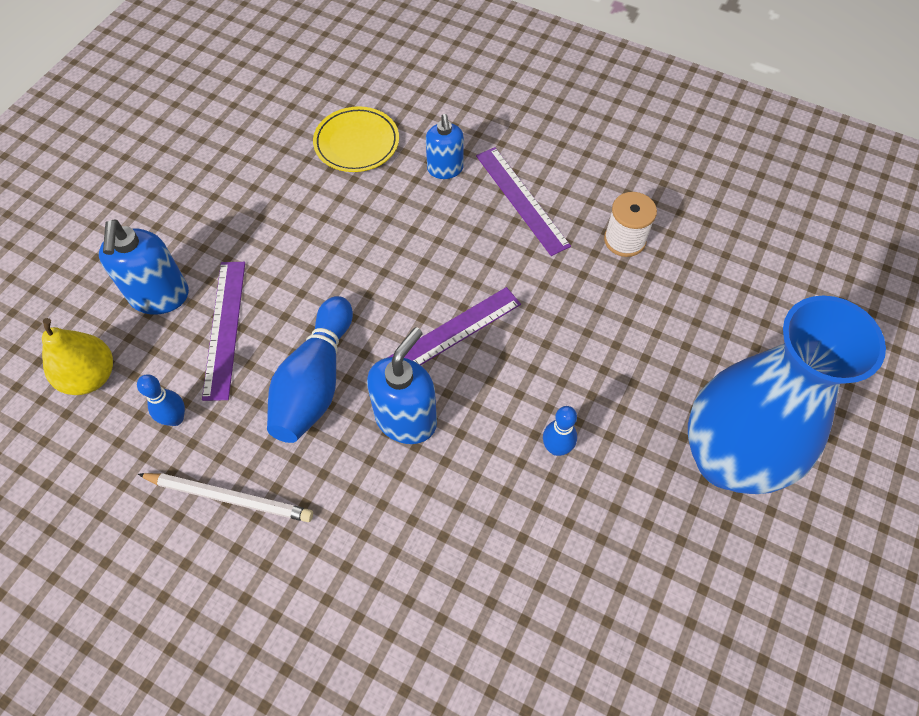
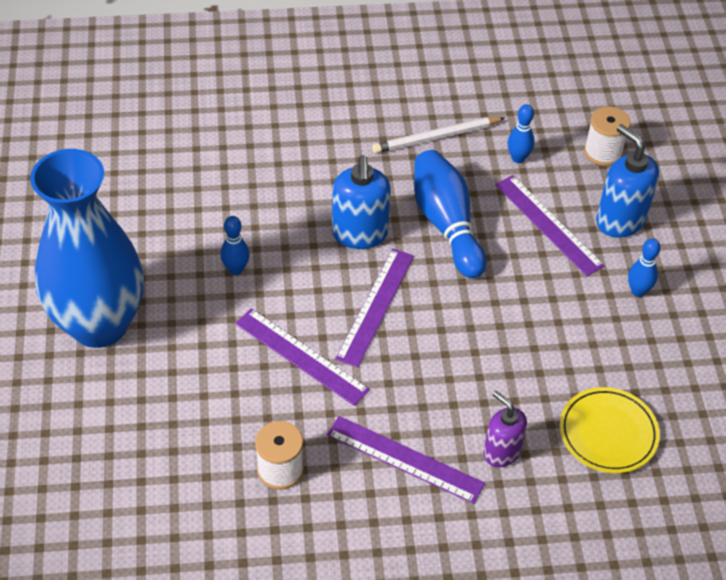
camera: 145 degrees right, 10 degrees down
(90, 376) = (603, 152): yellow pear -> white spool
(219, 227) = (638, 291): none -> blue bowling pin
(445, 169) = (501, 452): blue soap dispenser -> purple soap dispenser
(549, 323) = (301, 356): none -> purple ruler

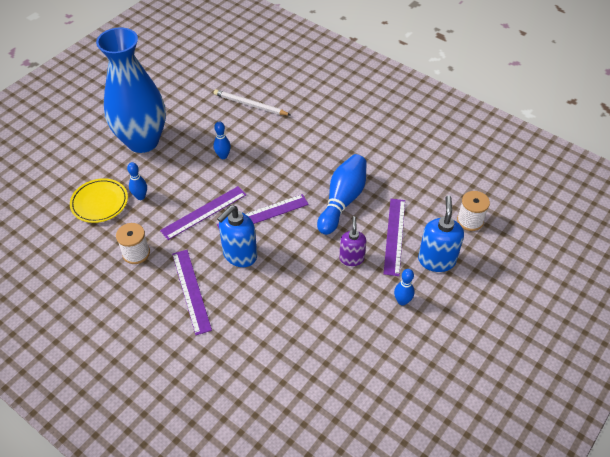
camera: 45 degrees right, 0 degrees up
(301, 356) = (204, 212): purple ruler -> purple ruler turned 60 degrees clockwise
(360, 234) = (296, 177): blue soap dispenser -> blue soap dispenser (239, 255)
(436, 138) = (387, 158): white pencil -> white pencil (250, 105)
(501, 452) = (237, 323): purple soap dispenser -> purple soap dispenser (351, 258)
(518, 158) = (418, 194): blue bowling pin -> blue bowling pin (140, 196)
(608, 433) = (299, 356): yellow plate -> yellow plate (99, 202)

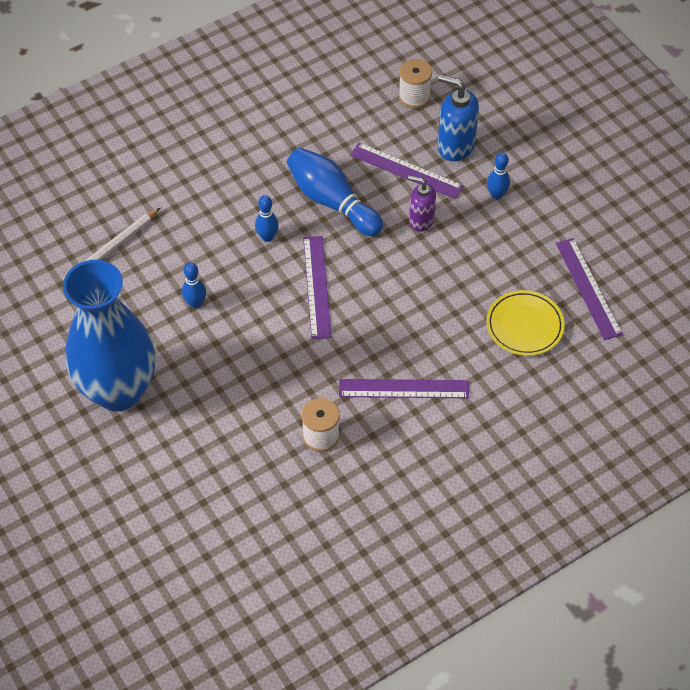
camera: 70 degrees left, 5 degrees up
(99, 202) = (213, 463): yellow plate -> yellow plate (524, 325)
(140, 196) = (225, 413): blue bowling pin -> blue bowling pin (267, 237)
(204, 212) = (285, 348): purple ruler -> purple ruler (588, 288)
(239, 255) = (370, 327): blue soap dispenser -> none

